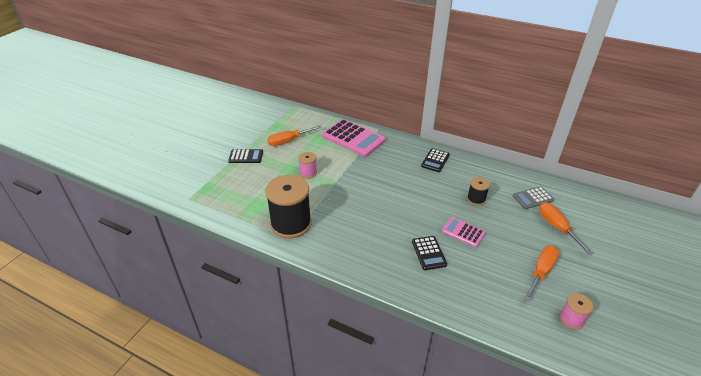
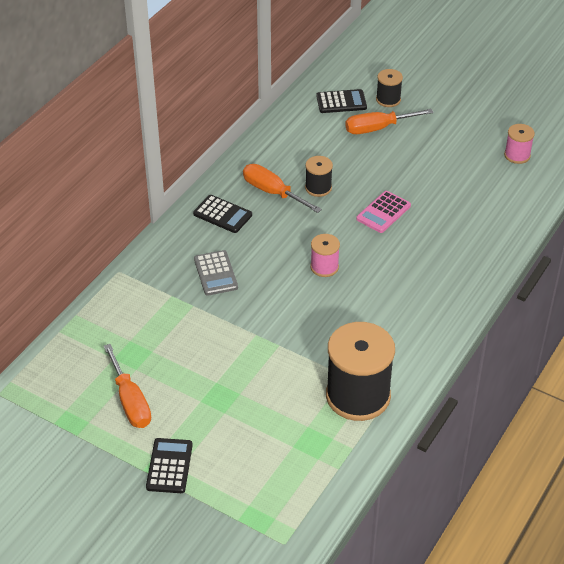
camera: 85 degrees left, 5 degrees up
(308, 173) = (233, 373): pink spool -> pink spool (324, 267)
(353, 138) = (140, 308): pink calculator -> none
(428, 253) = (420, 251): black calculator -> black calculator (341, 102)
(533, 198) = (321, 135): grey calculator -> grey calculator (215, 273)
(541, 272) = (451, 160): orange screwdriver -> orange screwdriver (272, 192)
(596, 232) = (388, 99): none -> black spool

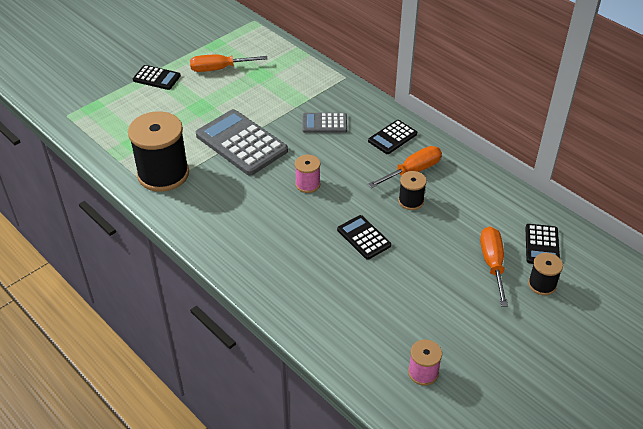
camera: 105 degrees right, 0 degrees up
(276, 339) = (241, 143): none -> grey calculator
(383, 212) = (363, 237): pink calculator -> black calculator

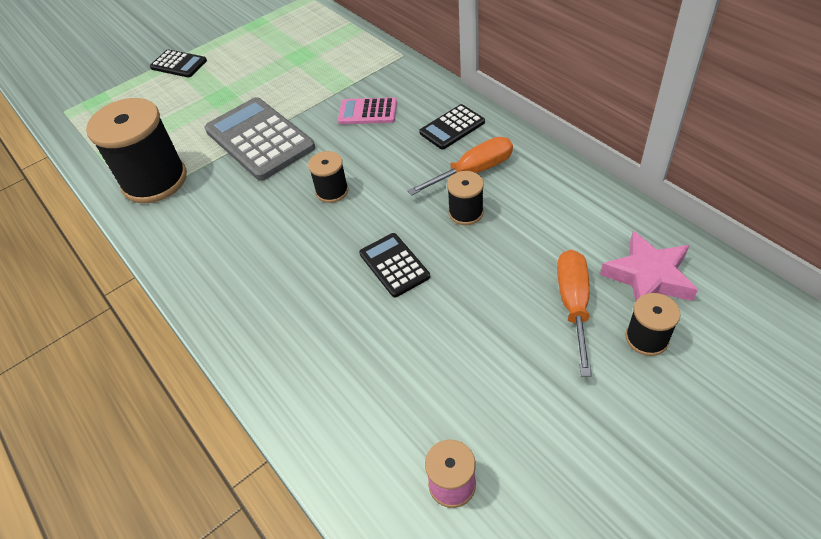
camera: 10 degrees right, 5 degrees up
(219, 69) = (253, 51): orange screwdriver -> none
(307, 184) = (332, 191): pink spool -> black spool
(324, 123) = (367, 112): grey calculator -> pink calculator
(542, 245) = (648, 276): black calculator -> pink star

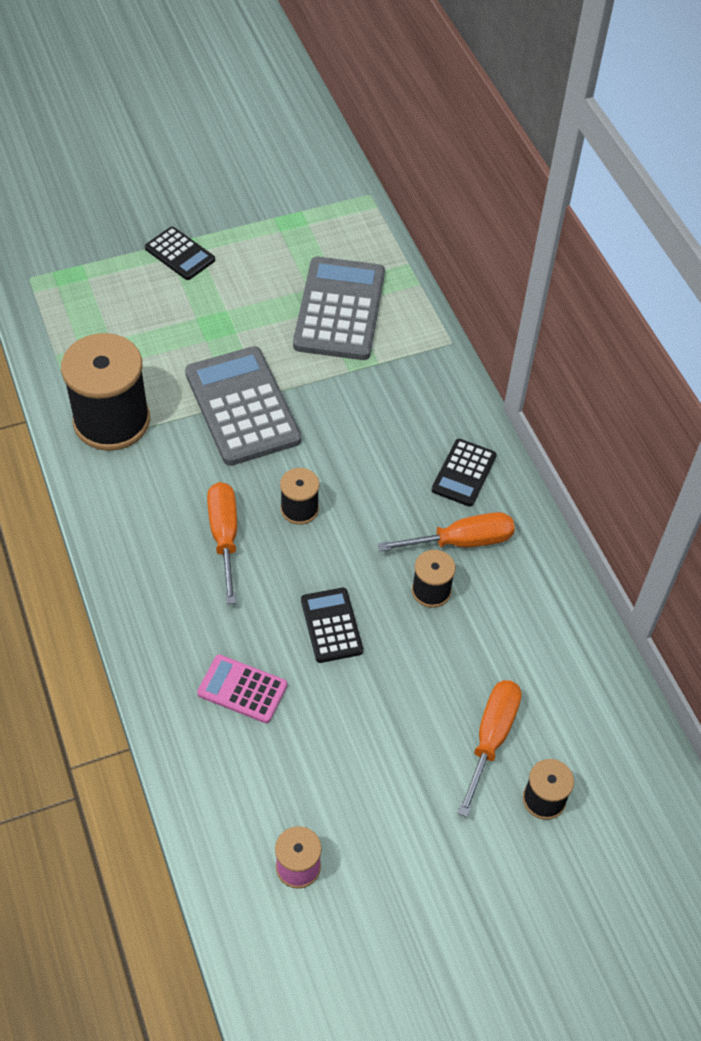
camera: 10 degrees right, 5 degrees up
(276, 230) = (224, 536): none -> orange screwdriver
(311, 61) = (339, 309): none -> grey calculator
(367, 112) = (377, 414): pink calculator -> pink calculator (242, 689)
(452, 127) = (464, 473): black calculator -> black calculator turned 45 degrees counterclockwise
(648, 276) = (582, 736): pink star -> none

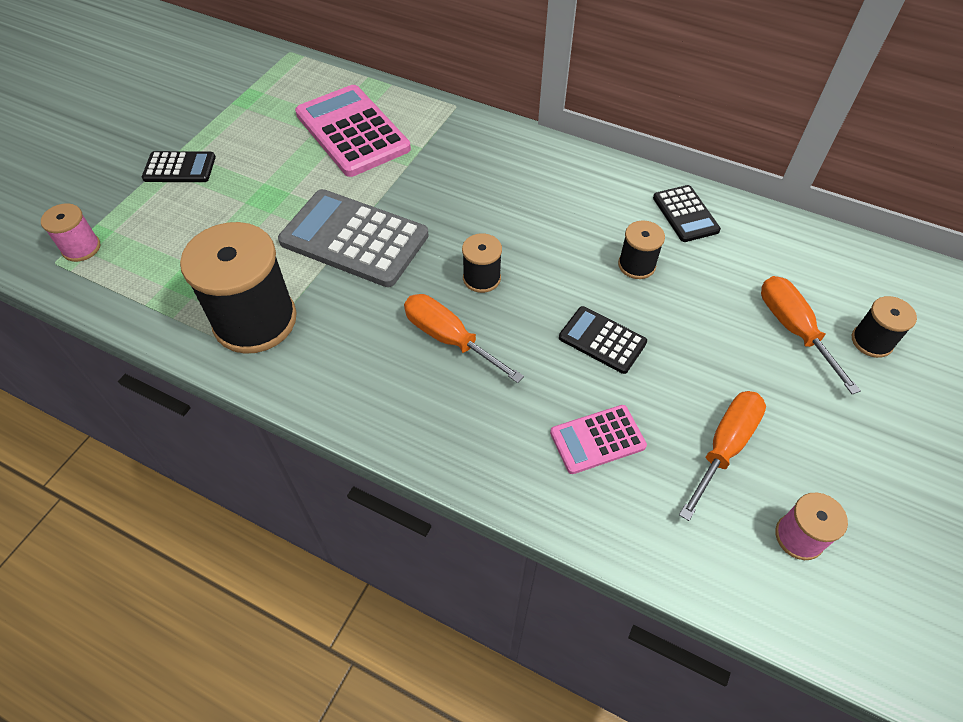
camera: 40 degrees left, 0 degrees up
(55, 278) = (81, 248): none -> pink spool
(339, 309) = (352, 132): grey calculator -> pink calculator
(462, 541) = (616, 219): orange screwdriver -> orange screwdriver (725, 447)
(464, 473) = (563, 177): black calculator -> black calculator (685, 214)

